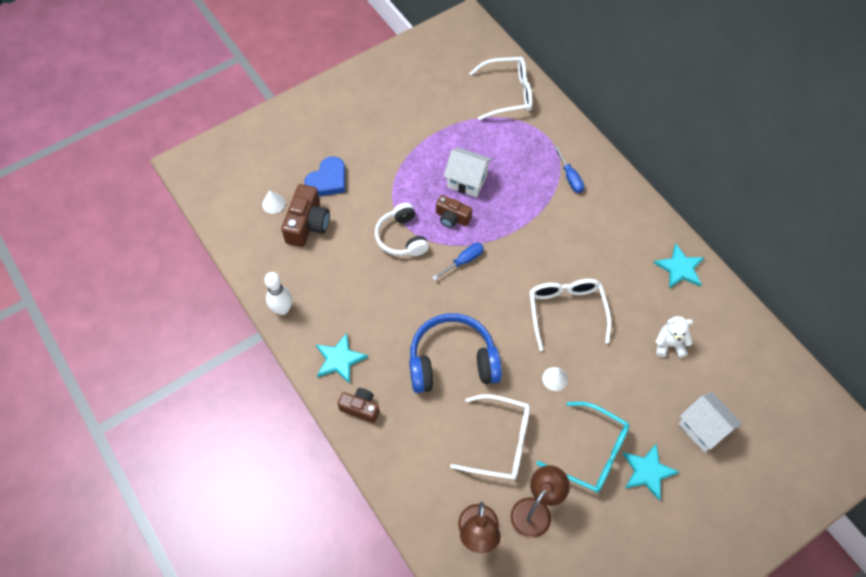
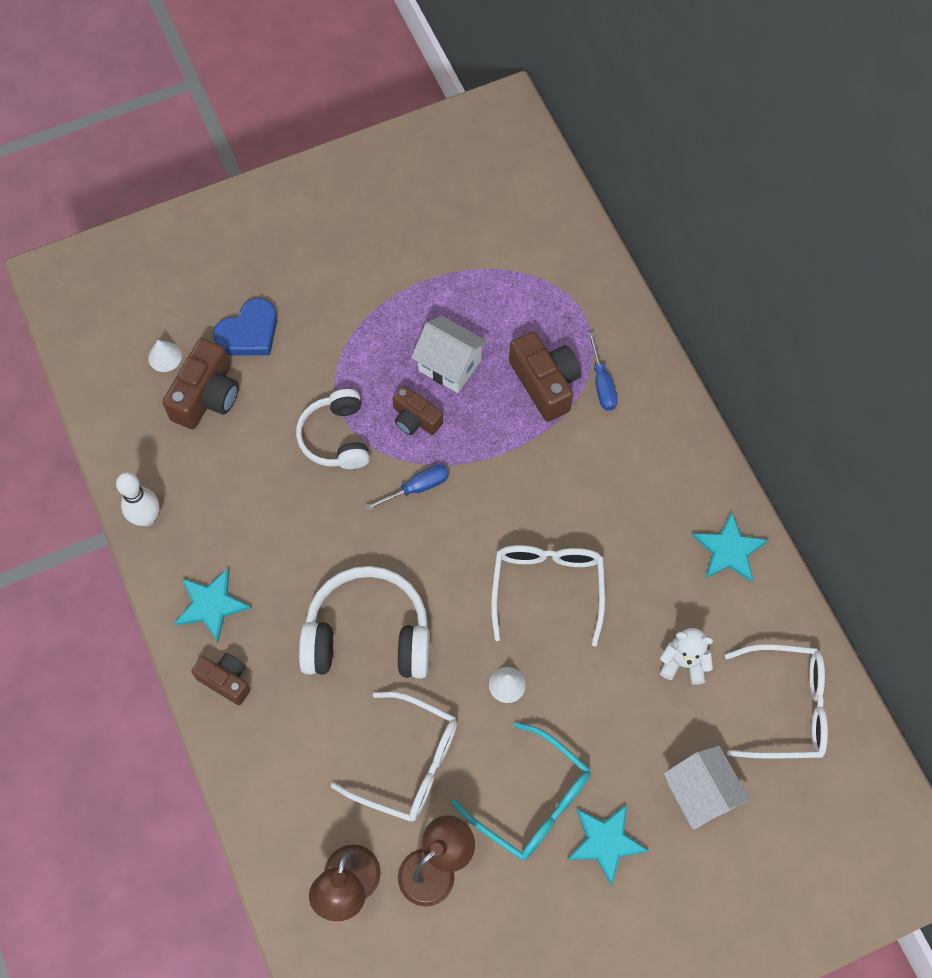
camera: 10 degrees right, 5 degrees up
(452, 361) = (368, 635): blue headphones -> white headphones
(507, 93) = (541, 236): white glasses -> white glasses (785, 707)
(533, 183) = (545, 383): none -> brown camera

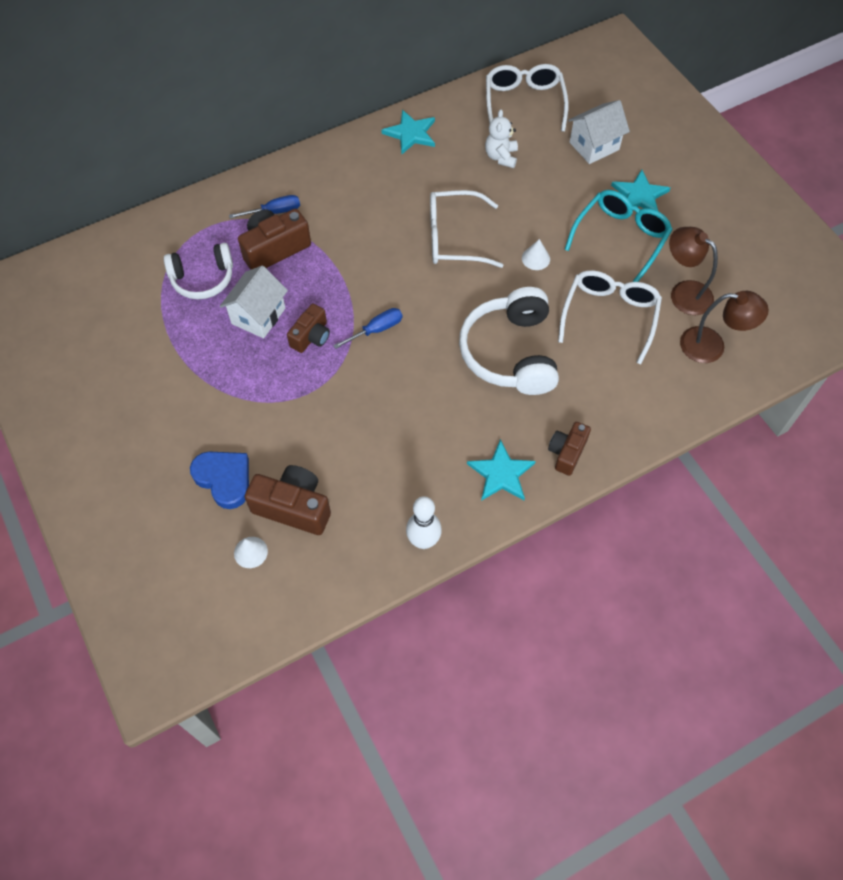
camera: 95 degrees left, 5 degrees down
(336, 437) = (332, 394): white headphones -> white headphones (203, 279)
(417, 488) = (376, 330): blue screwdriver -> blue screwdriver turned 90 degrees clockwise

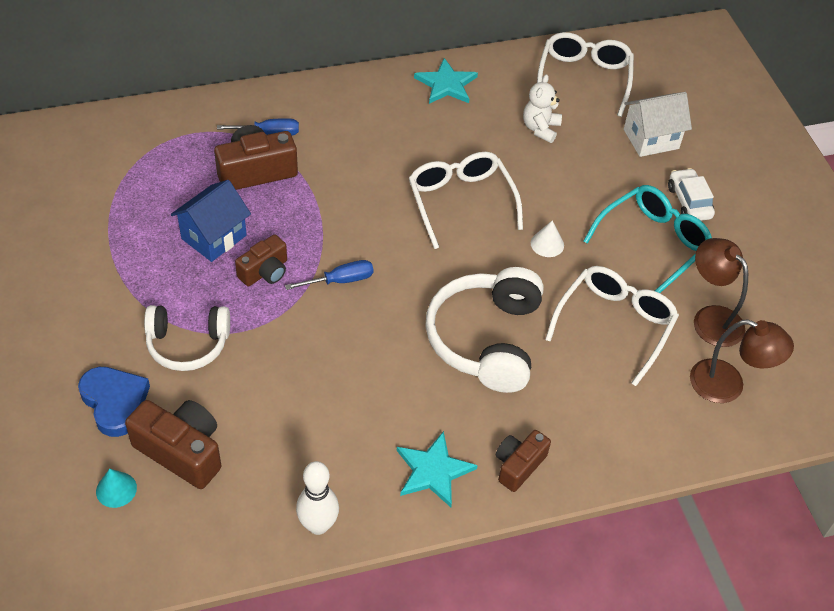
camera: 10 degrees right, 10 degrees down
(203, 279) = (167, 185): white headphones -> white headphones (188, 344)
(250, 552) = (116, 489): white cone -> turquoise cone
(258, 316) = (214, 237): white house -> blue house
(455, 238) = (461, 202): white glasses -> white glasses turned 60 degrees clockwise
(639, 195) = (689, 202): turquoise star -> white car

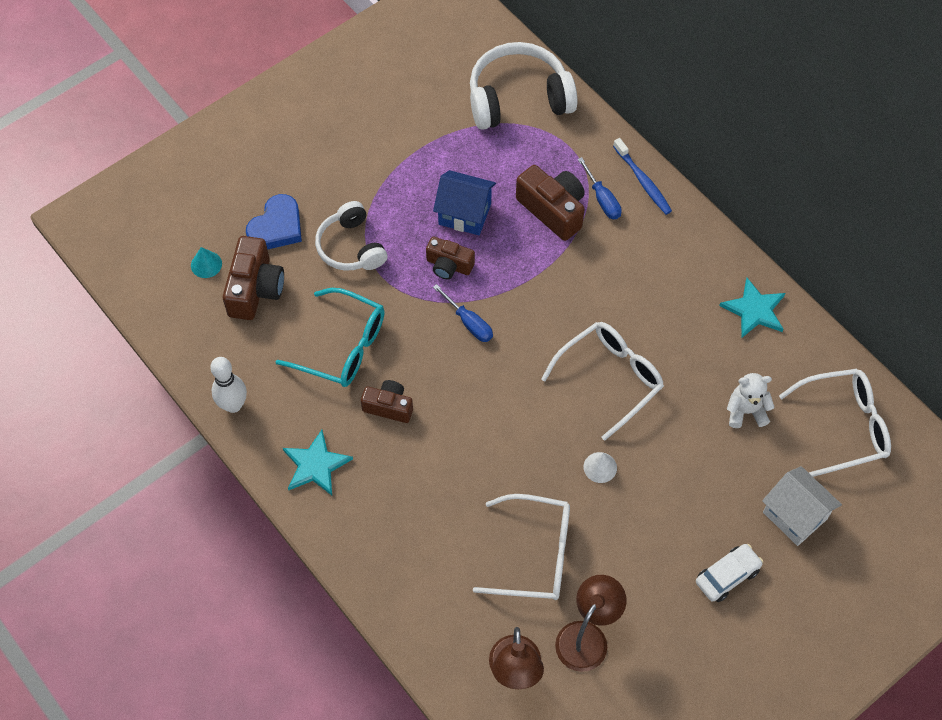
camera: 70 degrees right, 10 degrees up
(269, 99) = (643, 181): none -> blue toothbrush
(486, 339) = (464, 456): white headphones -> white headphones (518, 98)
(518, 465) = (349, 526): brown camera -> brown camera (388, 406)
(652, 243) = (652, 558): turquoise glasses -> turquoise glasses (342, 346)

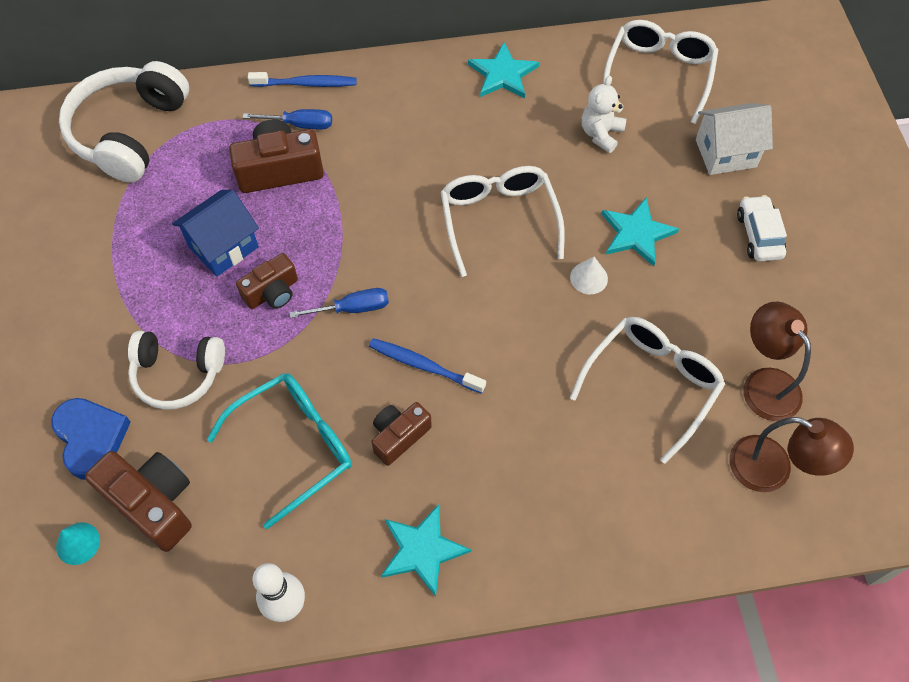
camera: 60 degrees left, 0 degrees up
(452, 393) = (424, 366): none -> blue toothbrush
(665, 482) = (636, 233): none -> turquoise star

